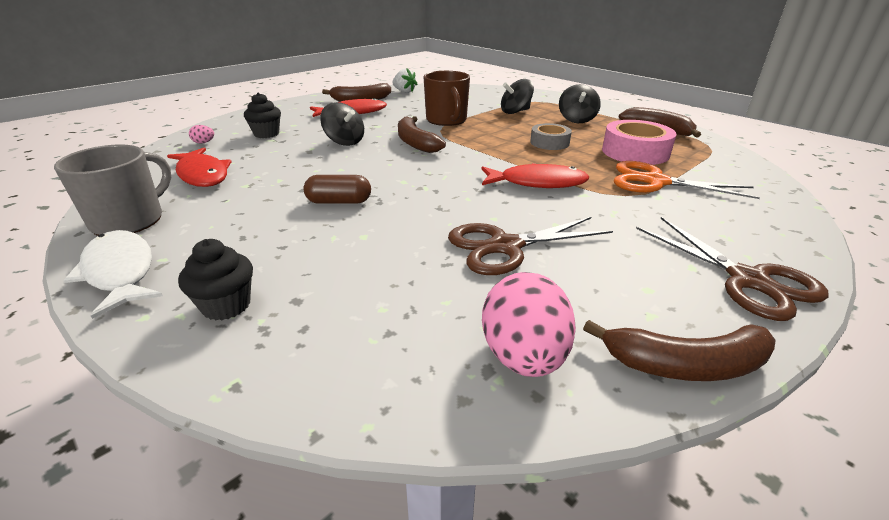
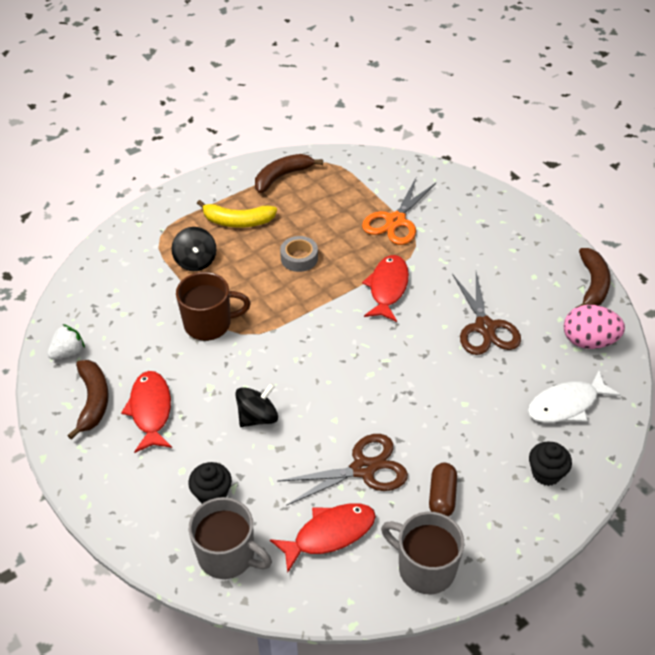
camera: 80 degrees left, 15 degrees up
(120, 272) = (506, 546): white fish -> white fish (566, 405)
(204, 142) = (228, 555): pink egg -> grey mug
(339, 202) = (406, 419): brown capsule -> brown capsule (442, 496)
(415, 143) = (275, 357): brown banana -> none
(576, 120) = (237, 221): black spinning top -> yellow banana
(635, 152) = (334, 211): pink tape -> none
(748, 280) = (527, 233): brown scissors -> brown scissors (363, 469)

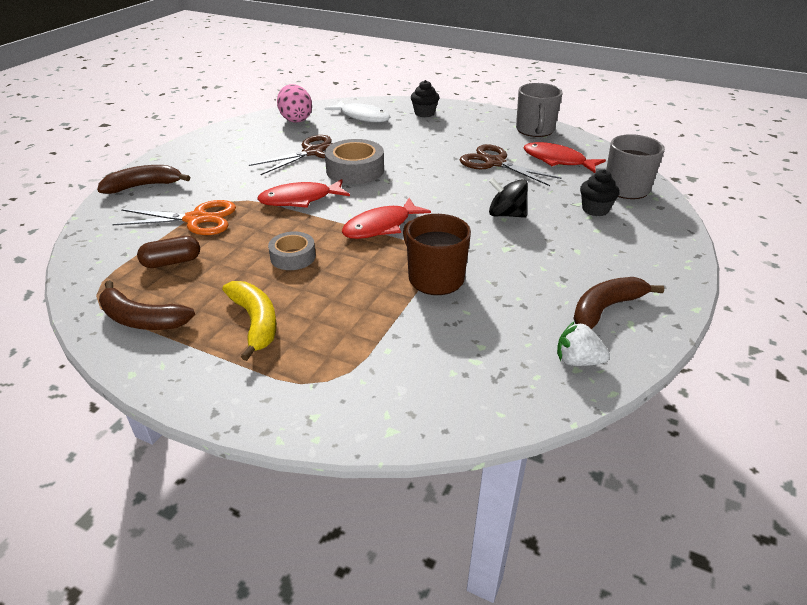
camera: 120 degrees left, 10 degrees down
(150, 410) = (569, 269): red fish -> red fish (381, 226)
(195, 261) = (351, 326): black spinning top -> none
(422, 345) = (355, 170): none -> grey tape
(442, 496) = (481, 136): brown capsule -> brown capsule (172, 262)
(593, 285) = (233, 126): brown banana -> brown banana (144, 186)

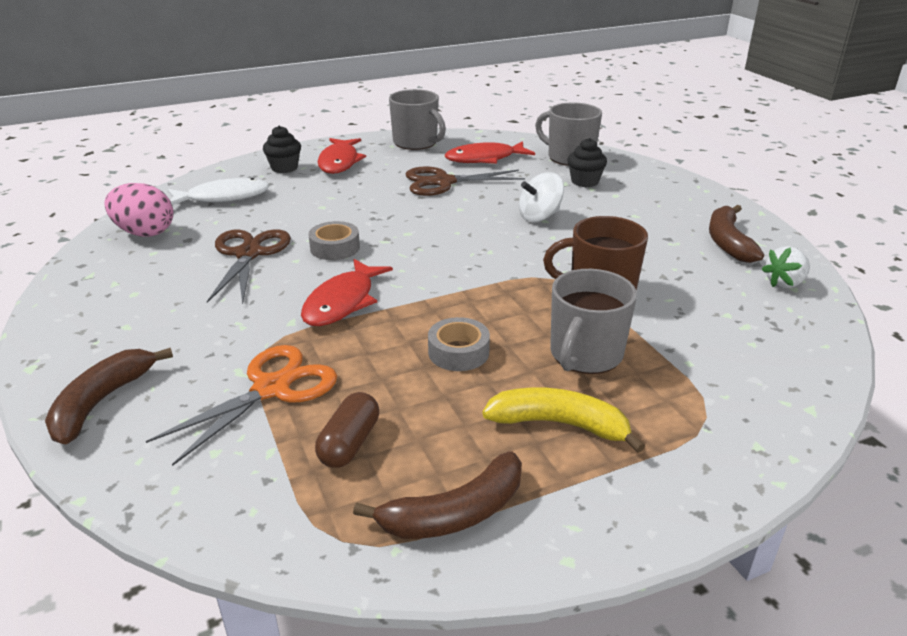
camera: 50 degrees left, 5 degrees down
(344, 303) = (585, 355): none -> grey mug
(355, 170) = (335, 248): grey tape -> grey tape, size x0.63
(381, 226) = (471, 280): red fish -> red fish (339, 162)
(506, 214) = (539, 216): black spinning top -> white spinning top

